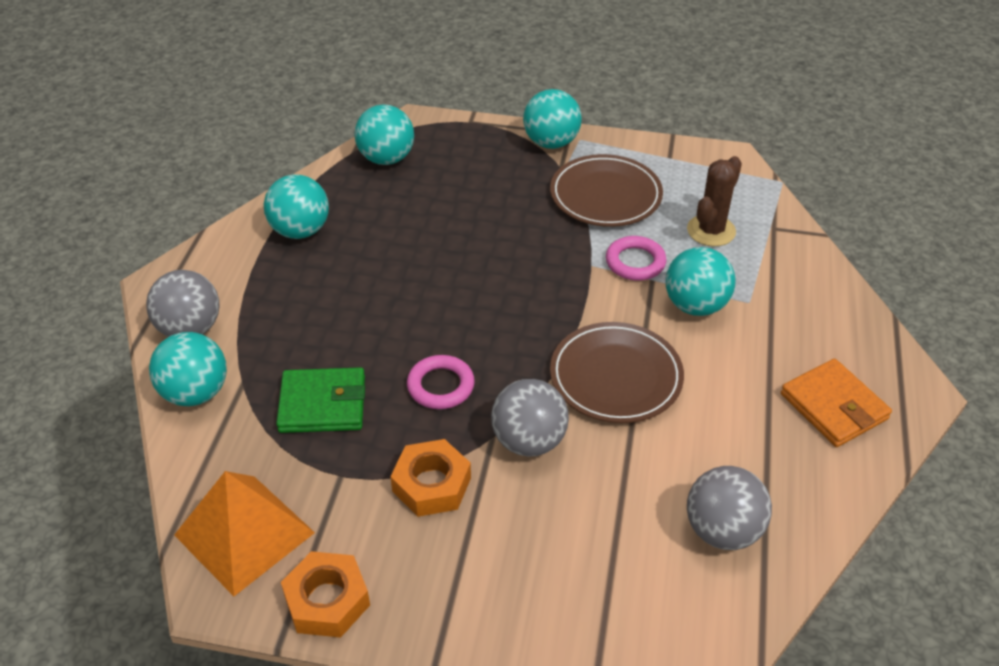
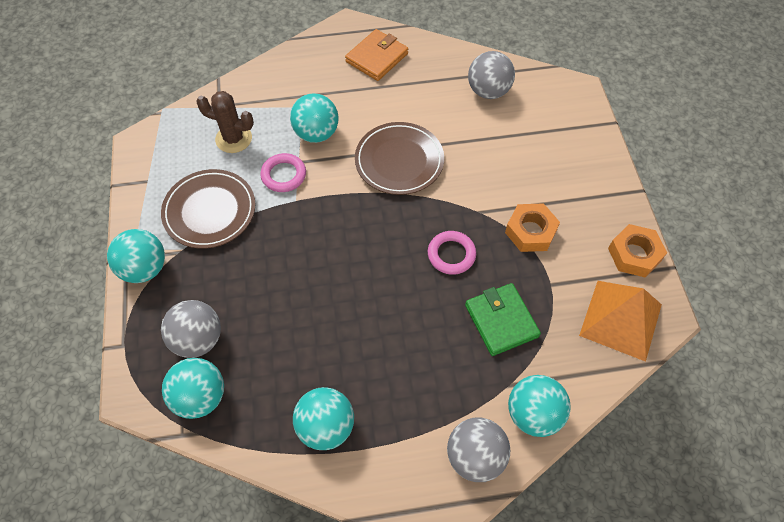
camera: 110 degrees left, 15 degrees up
(529, 441) = (472, 192): grey ball -> grey ball (198, 339)

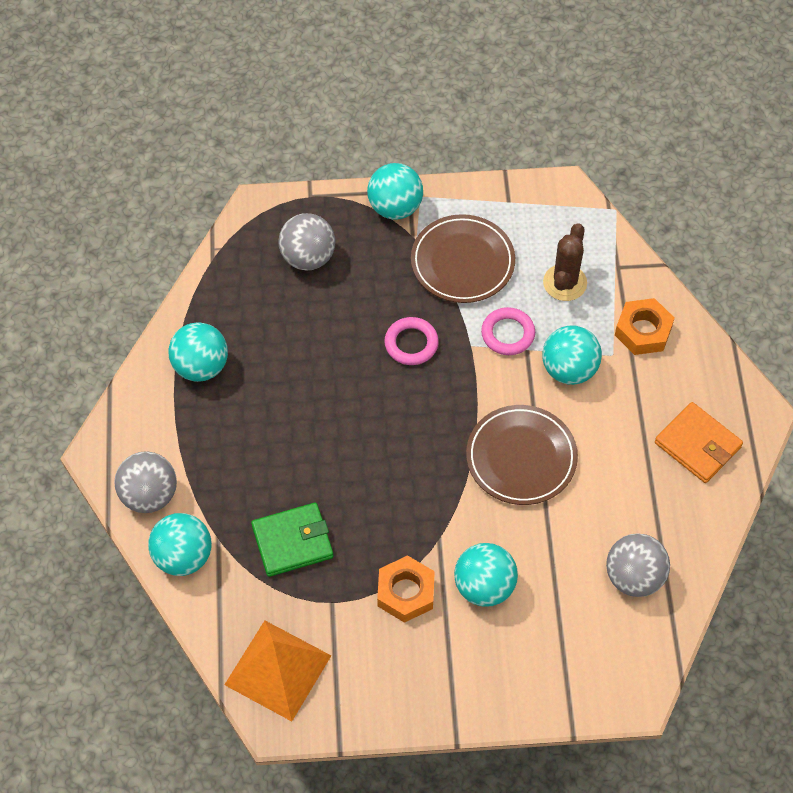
camera: 95 degrees right, 0 degrees up
(200, 397) = (247, 262): turquoise ball -> turquoise ball (484, 586)
(451, 254) = (382, 501): pink ring -> pink ring (411, 343)
(634, 254) = (362, 707): orange nut -> orange nut (643, 331)

